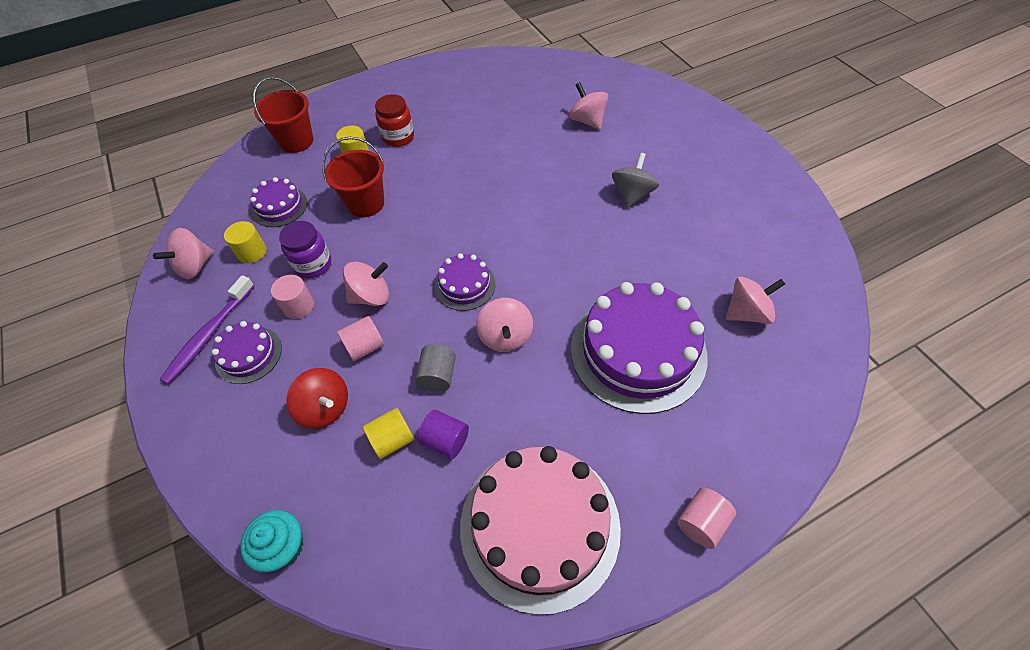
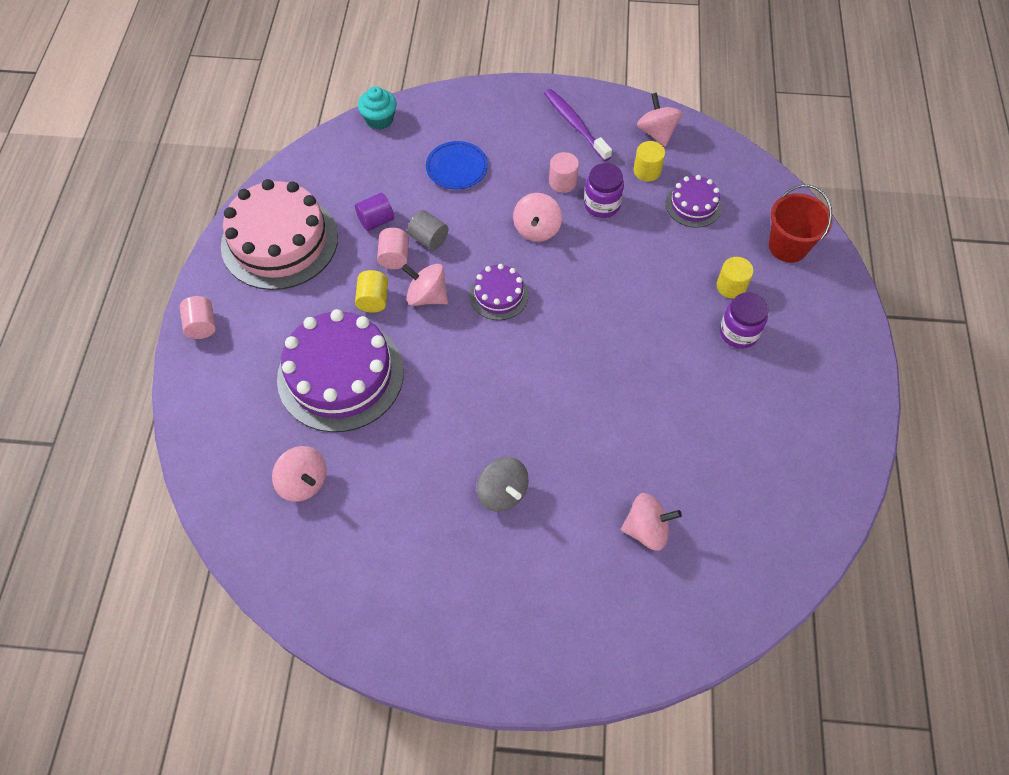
camera: 120 degrees right, 5 degrees up
(248, 354) = (538, 141): purple cake -> none
(325, 408) = (457, 168): red spinning top -> blue plate
(365, 347) = (490, 207): pink cylinder -> pink cylinder (394, 257)
(366, 203) = (652, 267): red bucket -> none
(392, 440) = (402, 193): yellow cylinder -> yellow cylinder (373, 299)
(398, 137) = (738, 333): red jar -> purple jar
(747, 313) = (303, 482): pink spinning top -> pink spinning top turned 60 degrees counterclockwise

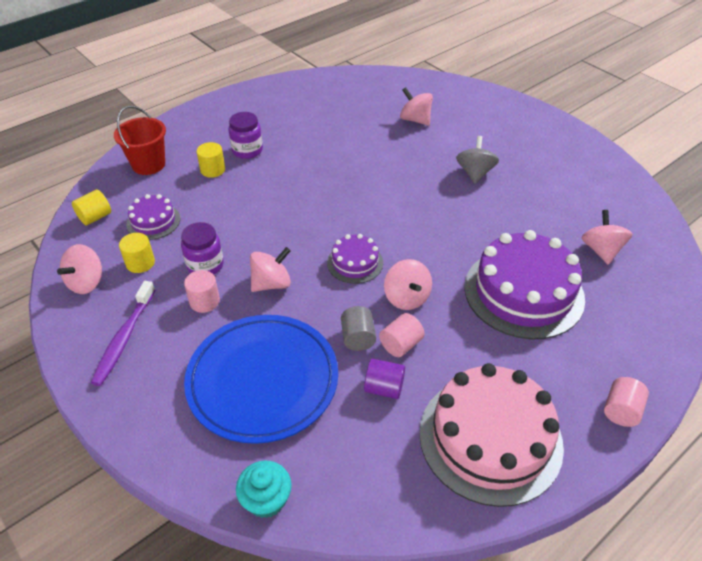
camera: 135 degrees left, 15 degrees down
(373, 299) = (450, 325): yellow cylinder -> yellow cylinder (95, 217)
(457, 168) = (263, 380): blue plate -> blue plate, size x2.03

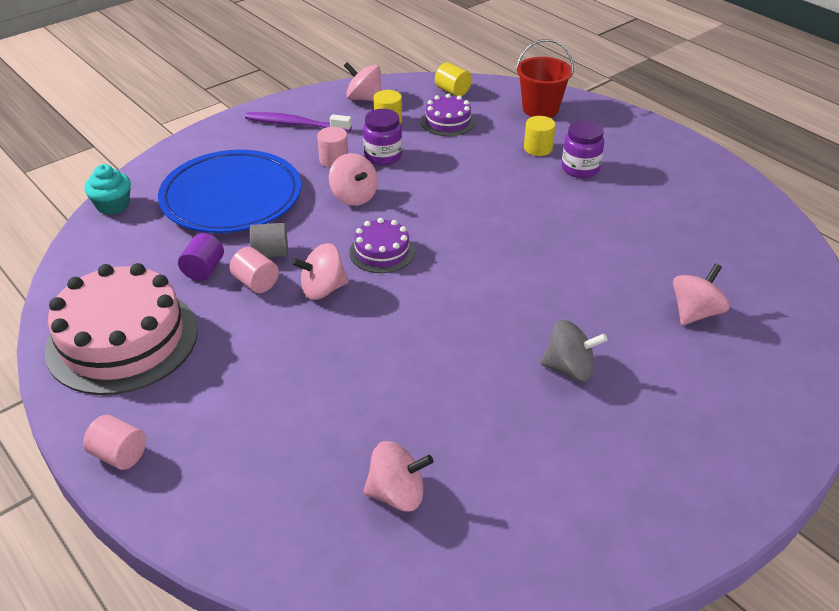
camera: 90 degrees right, 5 degrees down
(523, 292) = (320, 392): purple cake -> none

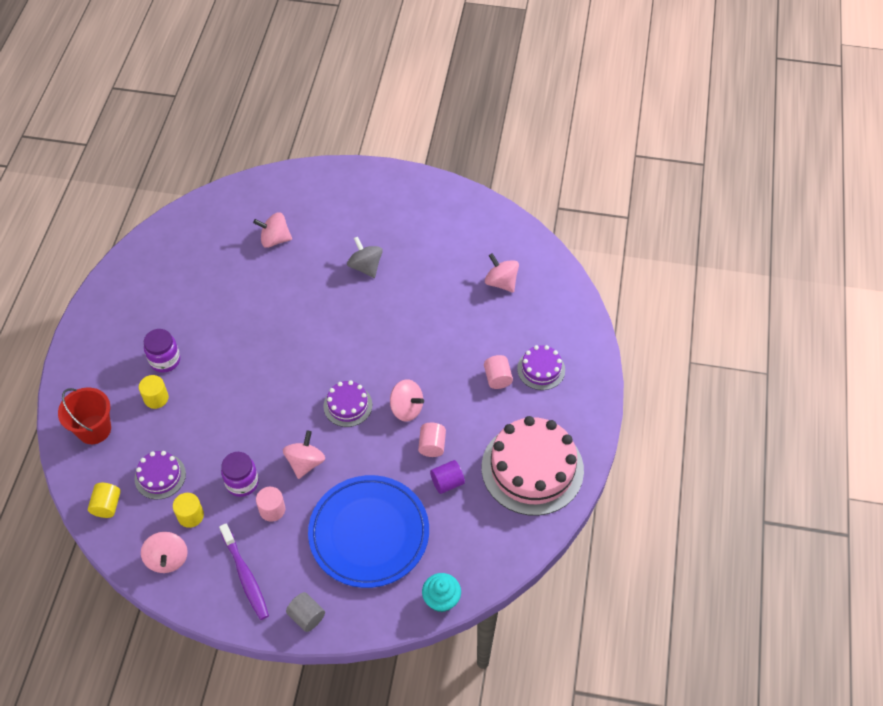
camera: 130 degrees left, 15 degrees up
(119, 455) = (589, 398): pink cylinder -> pink cylinder (497, 378)
(218, 436) = (541, 369): none -> purple cake
(270, 253) = (401, 460): grey cylinder -> grey cylinder (306, 616)

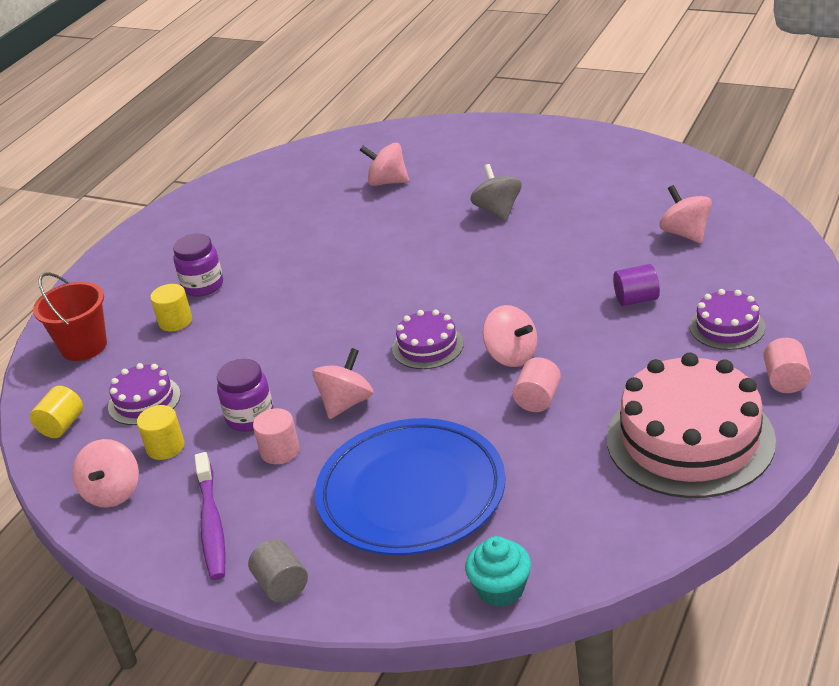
camera: 20 degrees right, 20 degrees down
(447, 482) = (549, 444): purple cylinder -> purple cylinder (636, 299)
(497, 378) = (657, 332): pink cylinder -> pink cylinder (785, 380)

